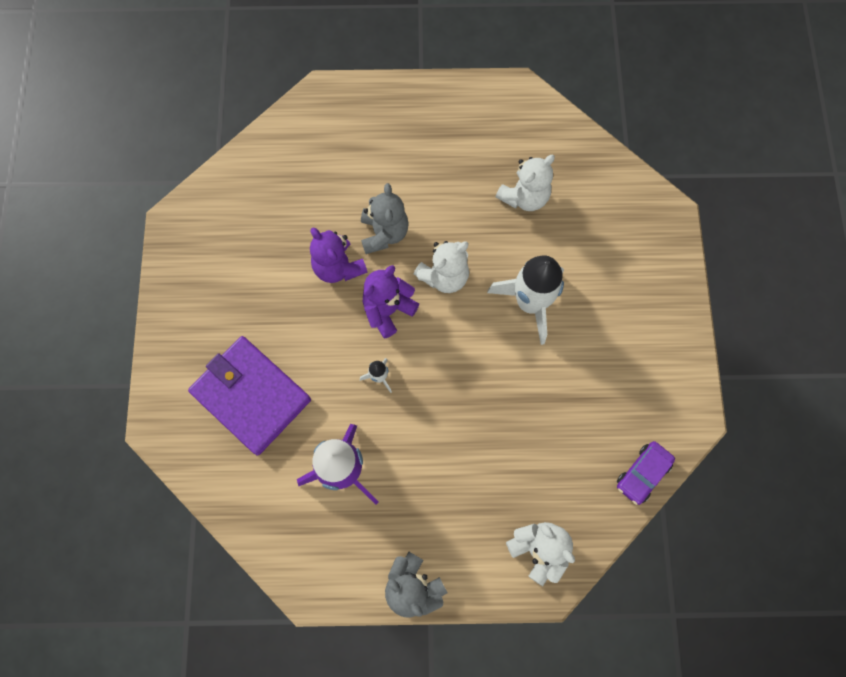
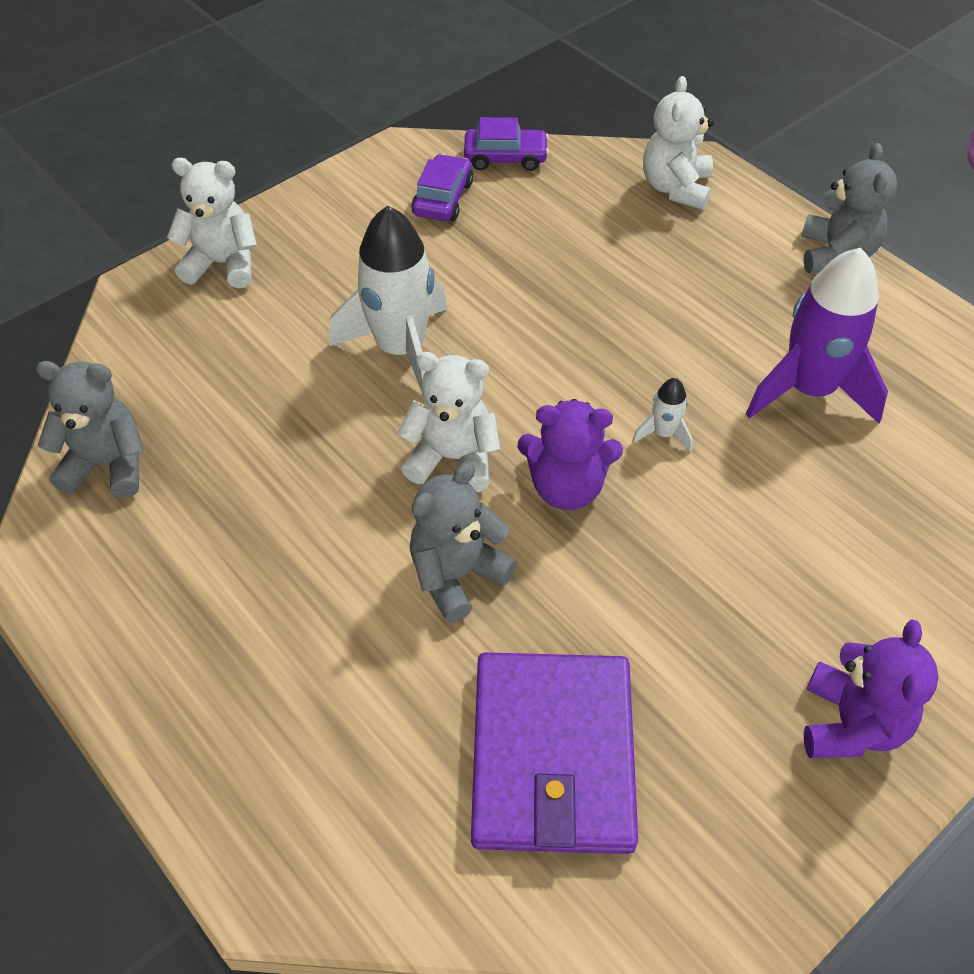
camera: 130 degrees left, 20 degrees down
(251, 396) = (854, 554): purple wallet -> purple wallet (553, 756)
(338, 267) = (568, 594): purple teddy bear -> purple teddy bear (851, 724)
(524, 197) = (240, 447): white teddy bear -> white teddy bear (223, 264)
(557, 142) = (107, 465): none -> grey teddy bear
(631, 409) = (443, 198): none -> purple car

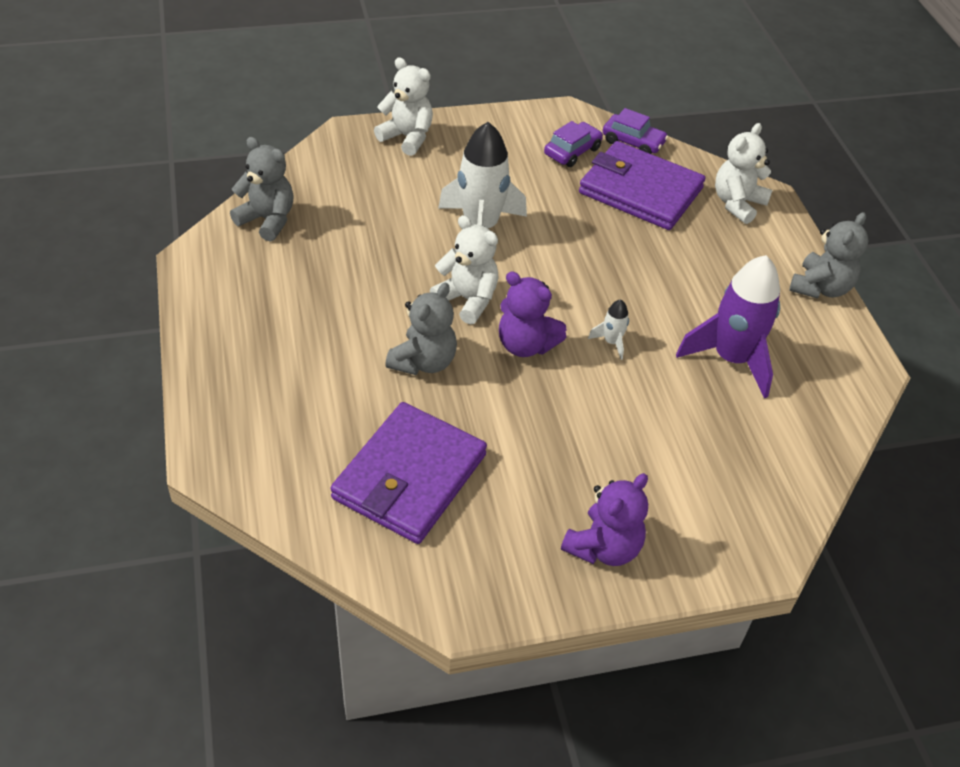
camera: 25 degrees right, 5 degrees down
(457, 575) = (423, 362): grey teddy bear -> grey teddy bear turned 135 degrees clockwise
(557, 217) = (640, 191): none -> purple wallet

